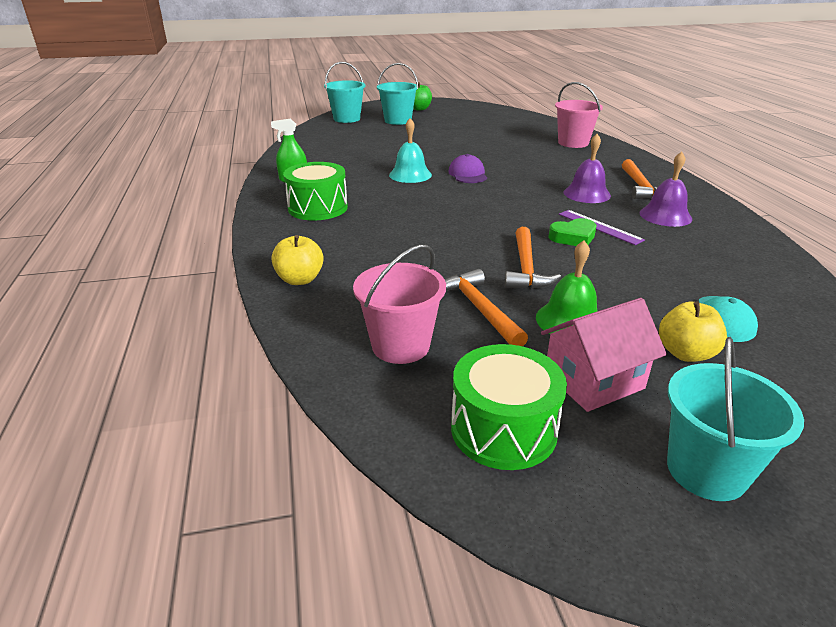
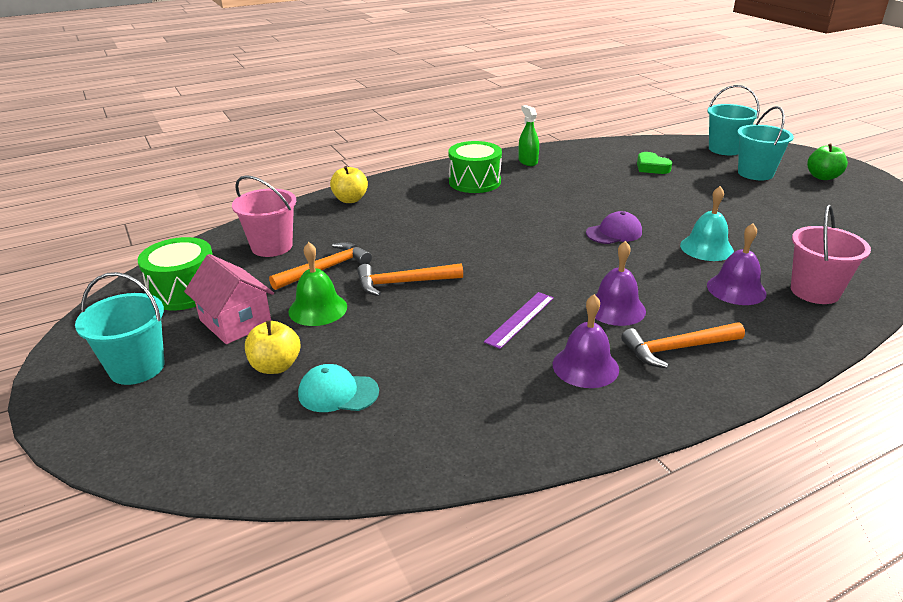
camera: 75 degrees right, 0 degrees up
(410, 175) = (584, 205): turquoise bell -> turquoise bell (706, 248)
(566, 158) = (736, 289): none -> purple bell
(573, 237) = (482, 304): green heart -> green heart (651, 167)

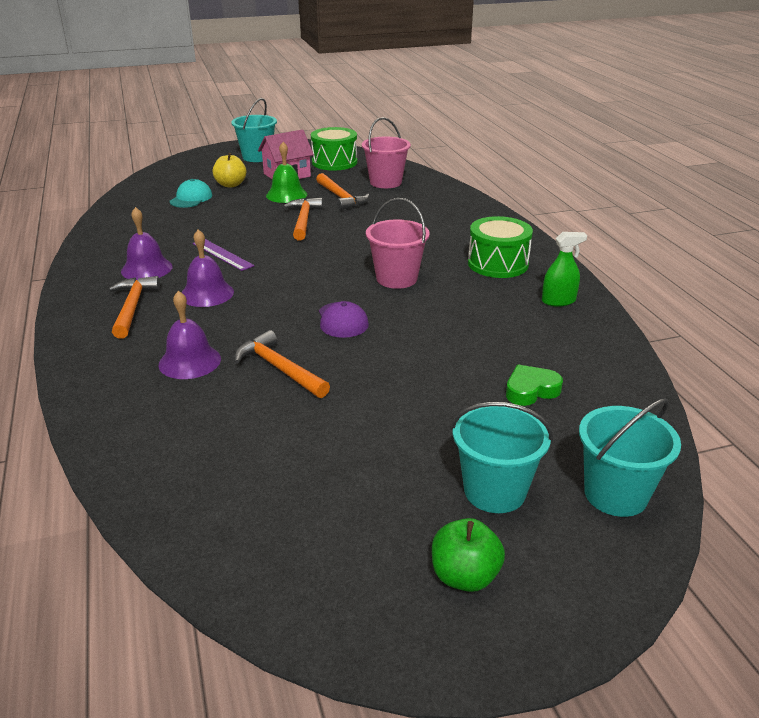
camera: 100 degrees right, 0 degrees up
(350, 200) = (465, 208): yellow apple -> none
(706, 248) = (279, 368): turquoise bell -> orange hammer
(814, 291) = (149, 410): pink bucket -> pink bucket (396, 278)

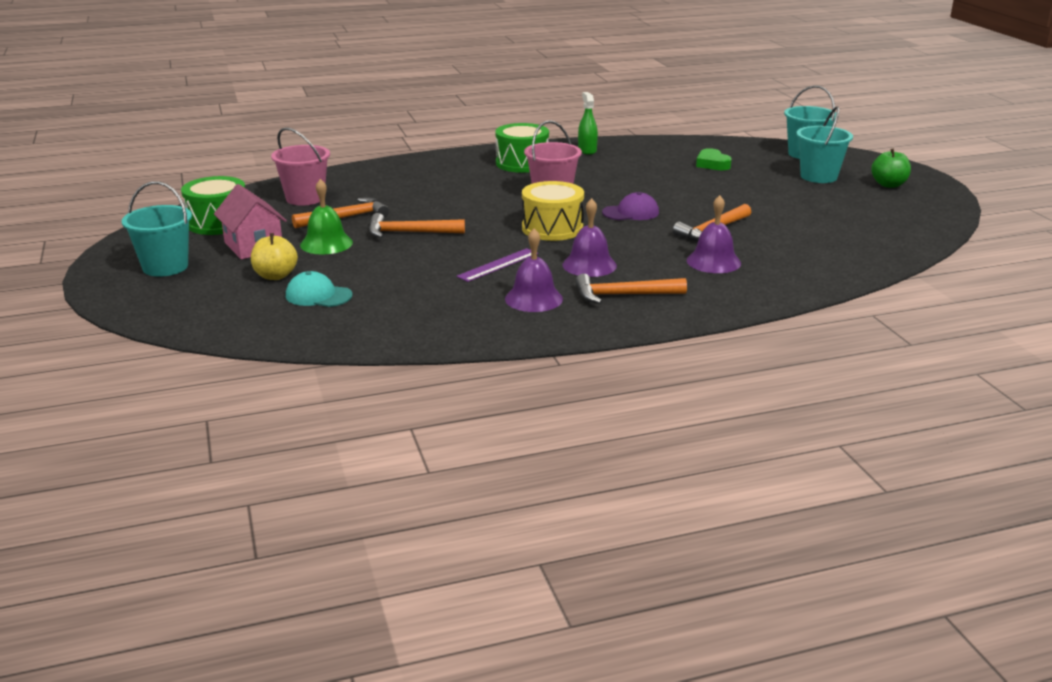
camera: 90 degrees left, 5 degrees down
(303, 278) = (552, 228): none -> yellow drum

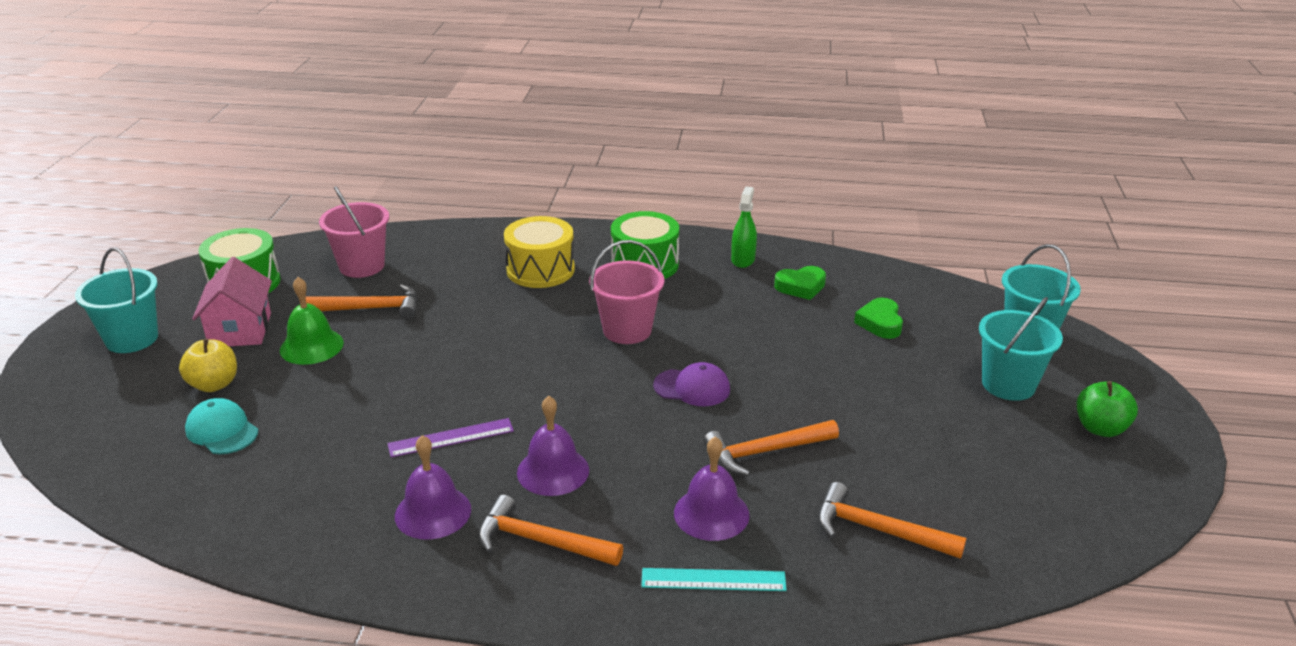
camera: 25 degrees right, 5 degrees up
(409, 232) = (411, 352): orange hammer -> orange hammer (878, 530)
(552, 228) = (572, 390): yellow drum -> yellow drum (540, 270)
(642, 156) = (801, 287): none -> green heart
(749, 287) = (713, 580): none -> turquoise ruler

